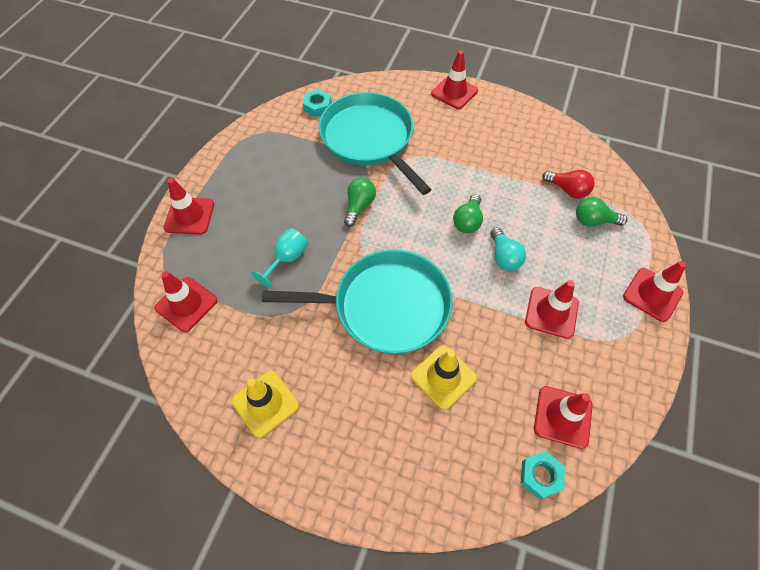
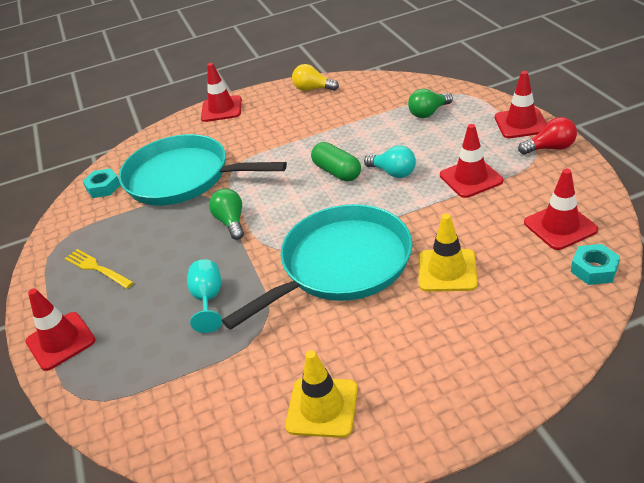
camera: 35 degrees left, 20 degrees down
(186, 304) = (143, 404): red traffic cone -> none
(254, 175) = (96, 268): none -> yellow fork
(467, 221) = (337, 172): green light bulb -> green capsule
(536, 124) = (313, 89): none -> yellow light bulb
(567, 190) = (387, 109): red light bulb -> red light bulb (550, 148)

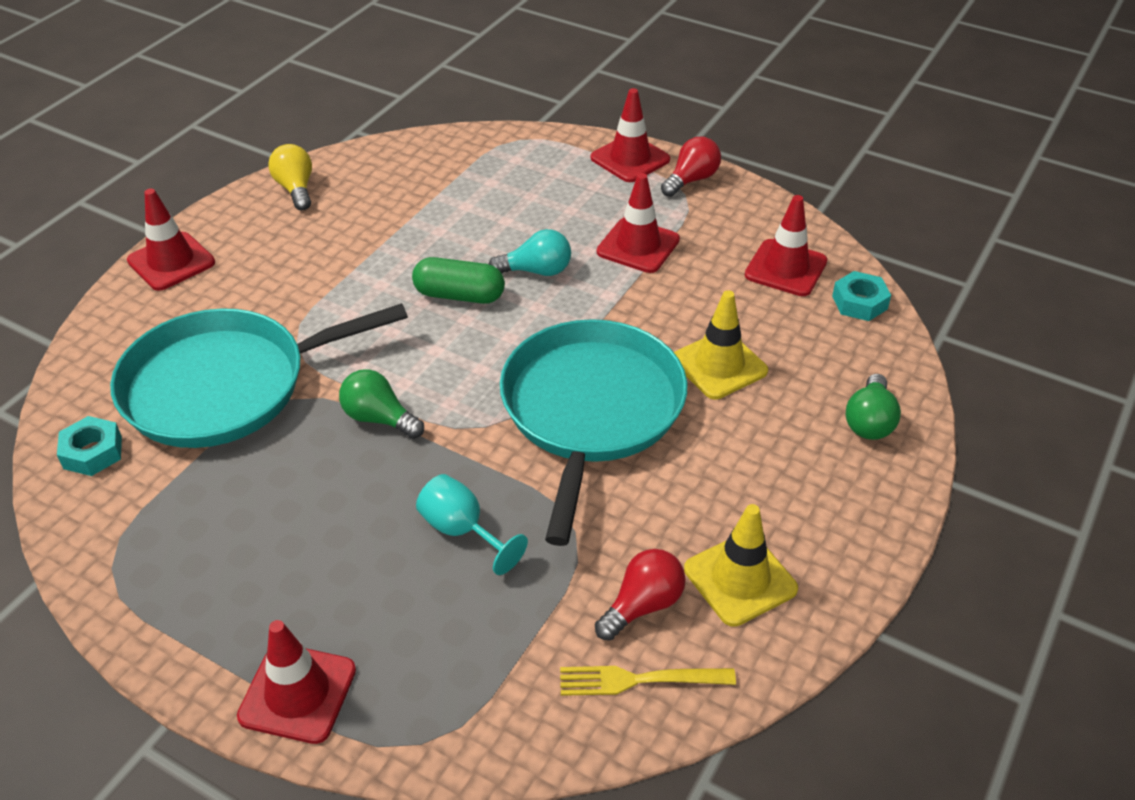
camera: 45 degrees left, 5 degrees up
(96, 268) = (233, 571): yellow fork -> yellow fork (638, 680)
(253, 390) = (642, 605): none -> red light bulb
(313, 89) = (296, 189): yellow light bulb -> yellow light bulb turned 90 degrees clockwise
(428, 113) = (502, 177): green light bulb -> green light bulb (869, 421)

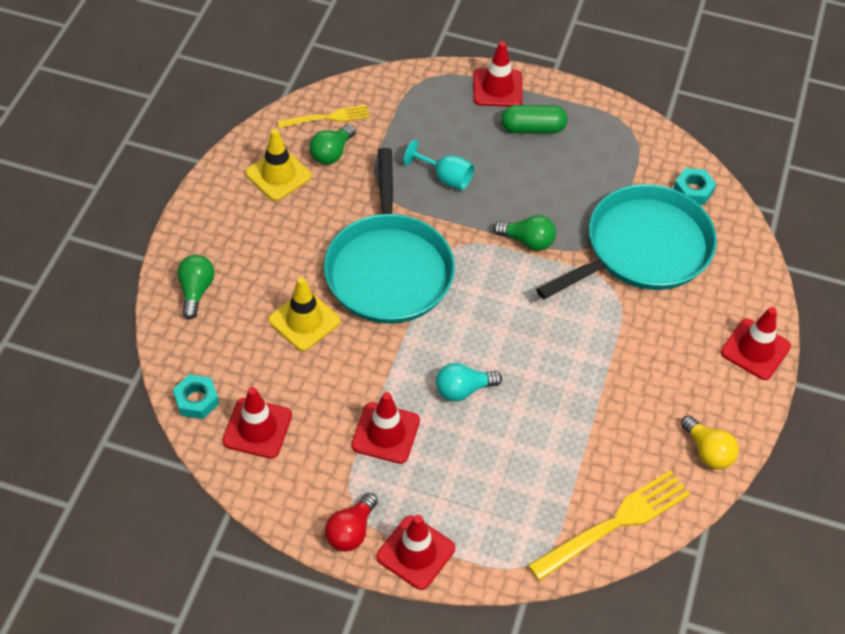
camera: 165 degrees right, 10 degrees up
(425, 154) = (615, 523): none -> yellow fork
(459, 295) = (515, 354): green capsule -> green capsule (532, 128)
(642, 605) = (332, 153): red light bulb -> green light bulb

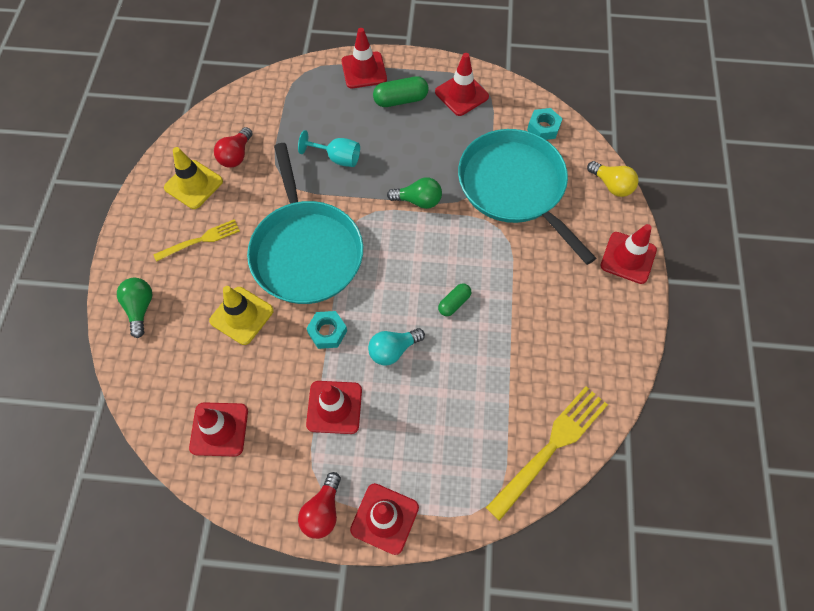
camera: 10 degrees left, 10 degrees up
(196, 400) = (159, 414): turquoise nut -> turquoise nut (327, 332)
(327, 117) = (226, 124): yellow fork -> yellow fork (201, 240)
(332, 153) = (236, 155): green light bulb -> red light bulb
(542, 356) = (454, 303): none -> green capsule
(605, 136) = (461, 94): none -> red traffic cone
(642, 248) = (514, 187): turquoise pan -> turquoise pan turned 75 degrees counterclockwise
(708, 451) = (612, 360): yellow light bulb -> yellow light bulb (611, 185)

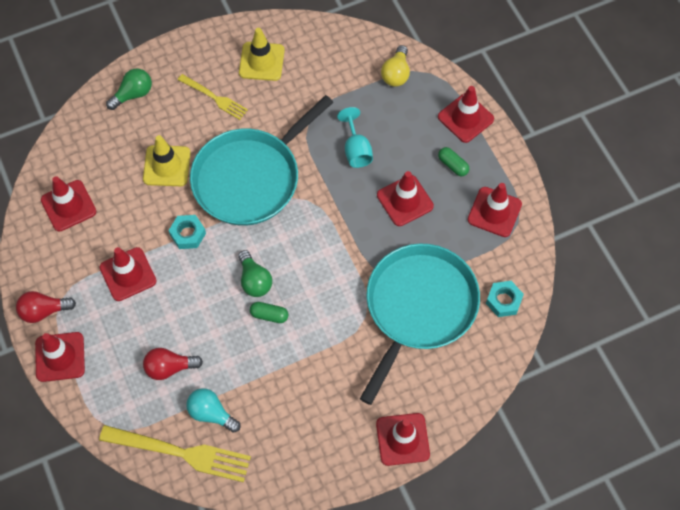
camera: 60 degrees right, 0 degrees up
(236, 155) = (309, 74): red light bulb -> red light bulb (169, 367)
(393, 350) = (199, 291): turquoise light bulb -> turquoise light bulb (211, 413)
(400, 100) = (453, 165): green capsule -> green capsule, size x0.63
(410, 148) = (405, 201): none -> red traffic cone
(418, 200) = (353, 236): green light bulb -> green light bulb (254, 280)
(611, 185) = (475, 391): yellow light bulb -> yellow light bulb (396, 74)

